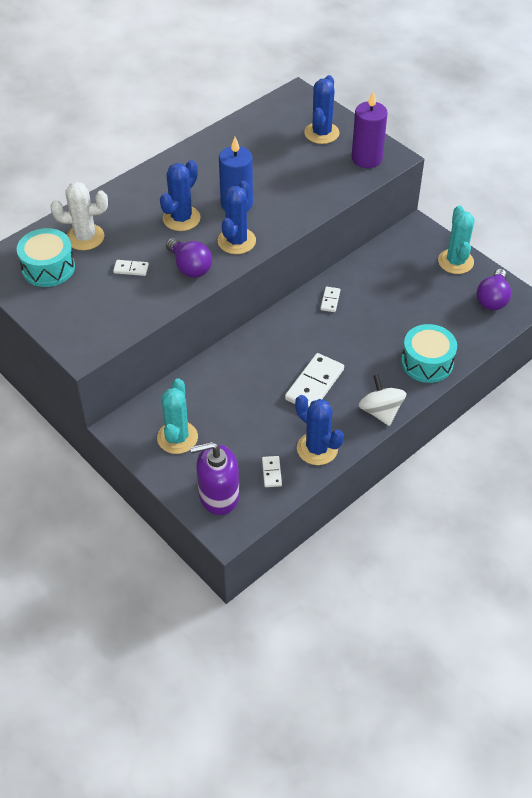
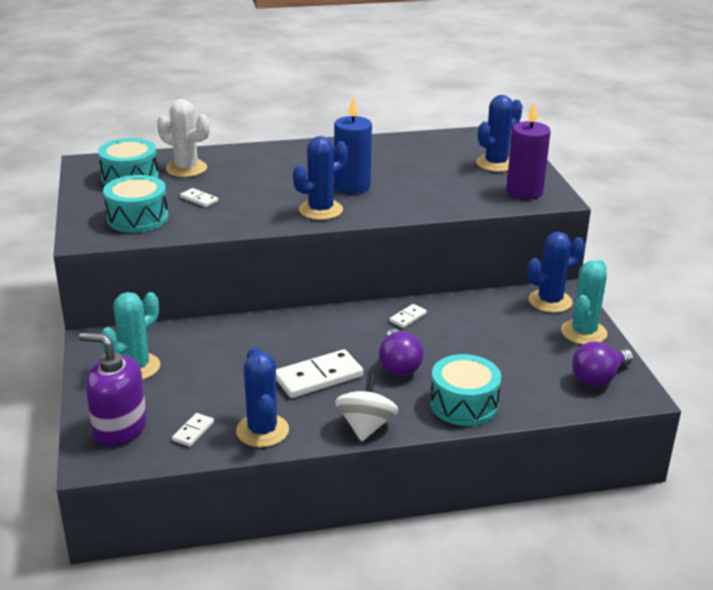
camera: 30 degrees right, 20 degrees down
(102, 311) = (137, 218): none -> turquoise drum
(181, 218) = (287, 181): blue cactus -> blue cactus (550, 301)
(190, 267) = (254, 214): purple light bulb -> purple light bulb (398, 365)

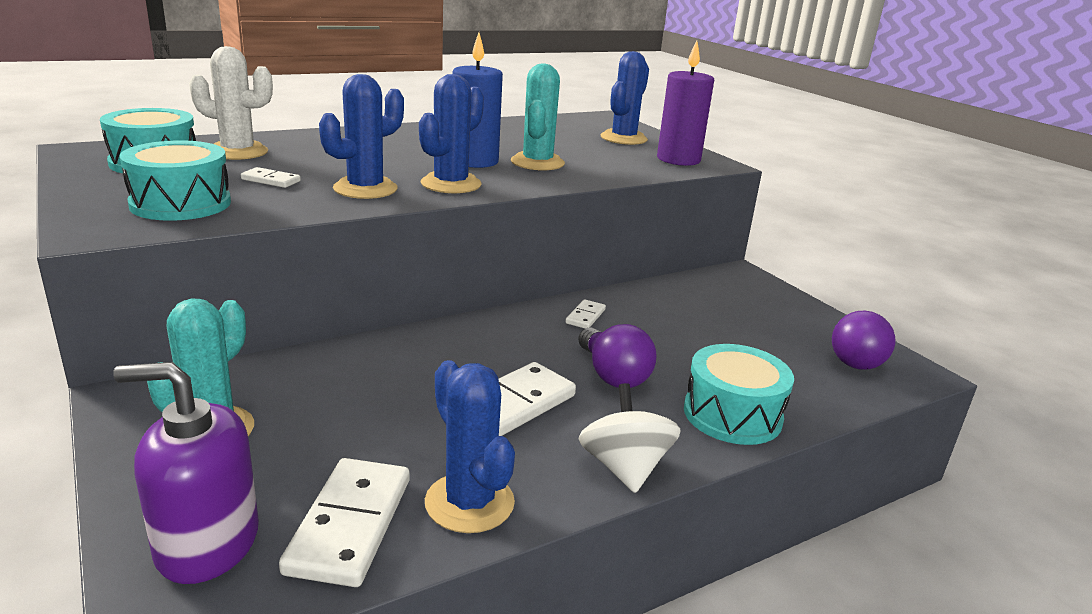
camera: 20 degrees left, 5 degrees down
(193, 431) = (350, 525): white domino -> white domino, size x1.99
(550, 301) = (733, 283): blue cactus -> blue cactus (365, 189)
(583, 332) = (797, 311): turquoise cactus -> turquoise cactus (537, 163)

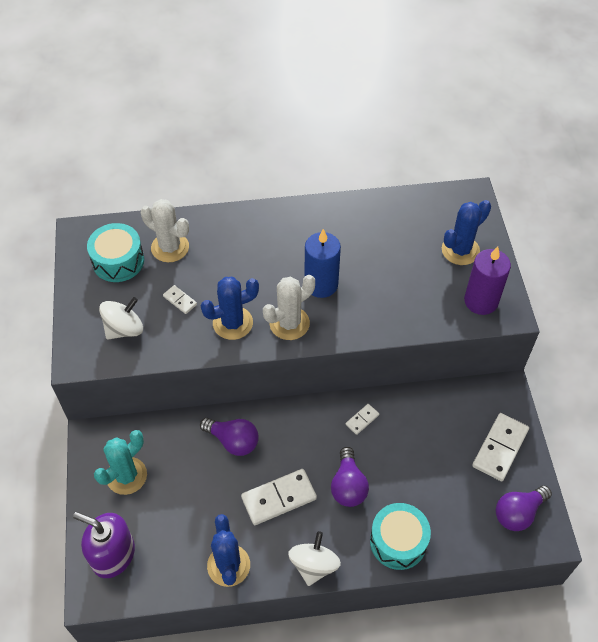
camera: 25 degrees right, 30 degrees up
(181, 203) = (124, 329): turquoise drum -> white spinning top
(350, 525) = (172, 563): white domino -> white domino (500, 448)
(401, 362) = (233, 441): none -> purple light bulb
(451, 184) = (289, 323): blue cactus -> white cactus
(537, 163) = (365, 293): turquoise cactus -> none

